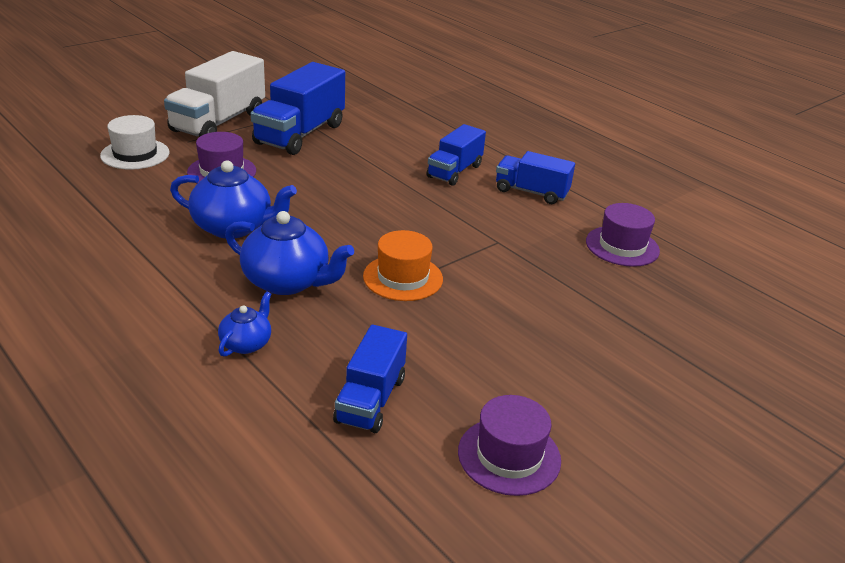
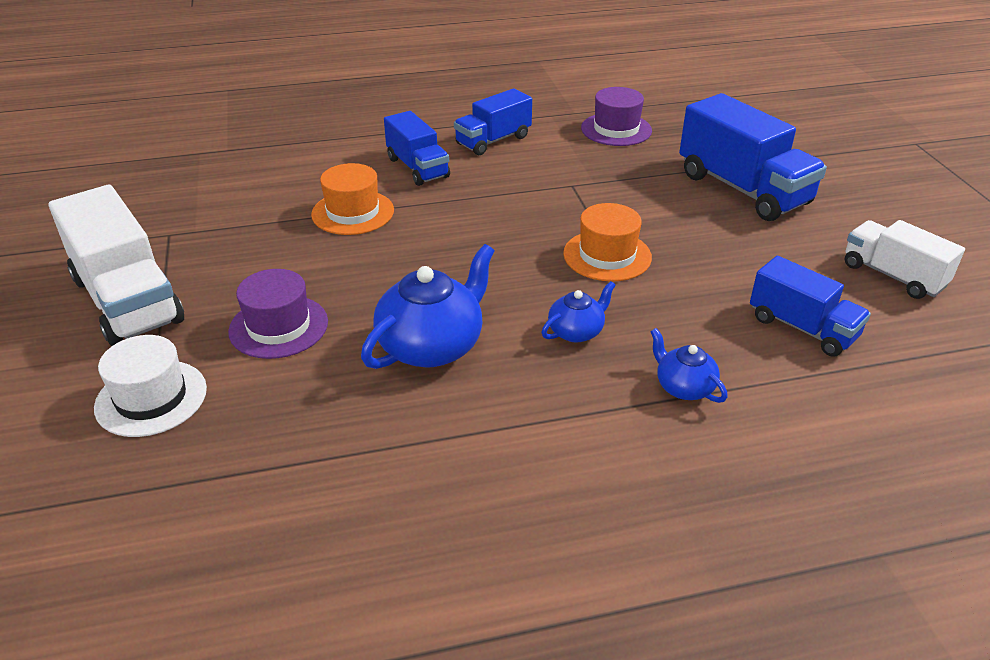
camera: 60 degrees left, 5 degrees up
(287, 282) = (576, 331): blue teapot -> blue teapot, size x0.54
(300, 134) = (233, 242): blue truck -> blue truck (743, 189)
(370, 162) = (353, 212): none -> orange hat
(509, 456) = (893, 276): purple hat -> white truck

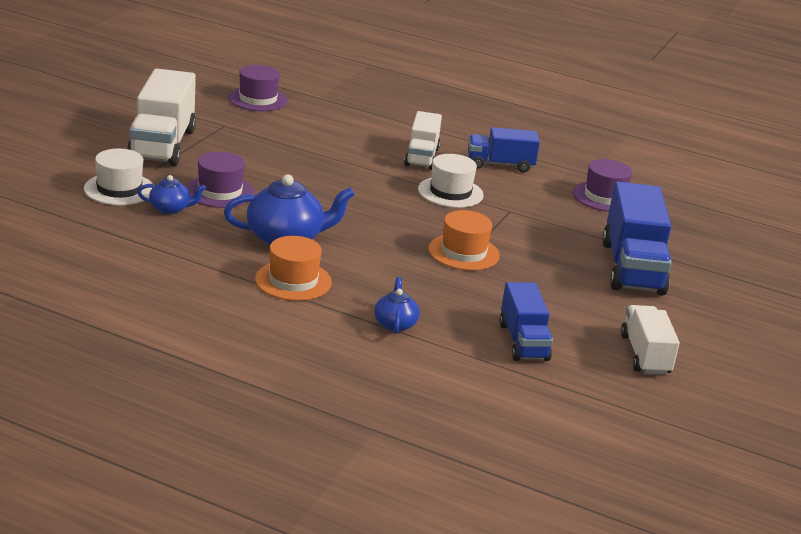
camera: 35 degrees right, 10 degrees down
(165, 182) = (258, 99): none -> purple hat
(353, 212) = (342, 161): orange hat -> orange hat (293, 281)
(417, 168) = (421, 157): blue truck -> white truck
(497, 193) = (450, 192): none -> white hat
(576, 331) = (378, 273): blue teapot -> blue teapot (170, 209)

